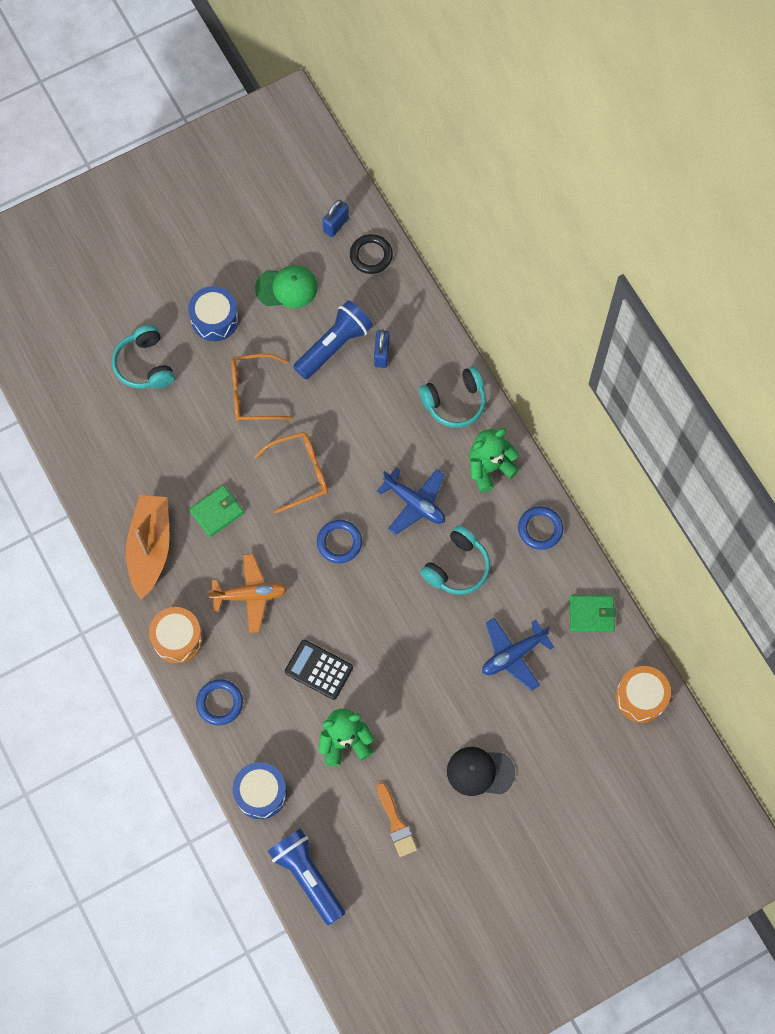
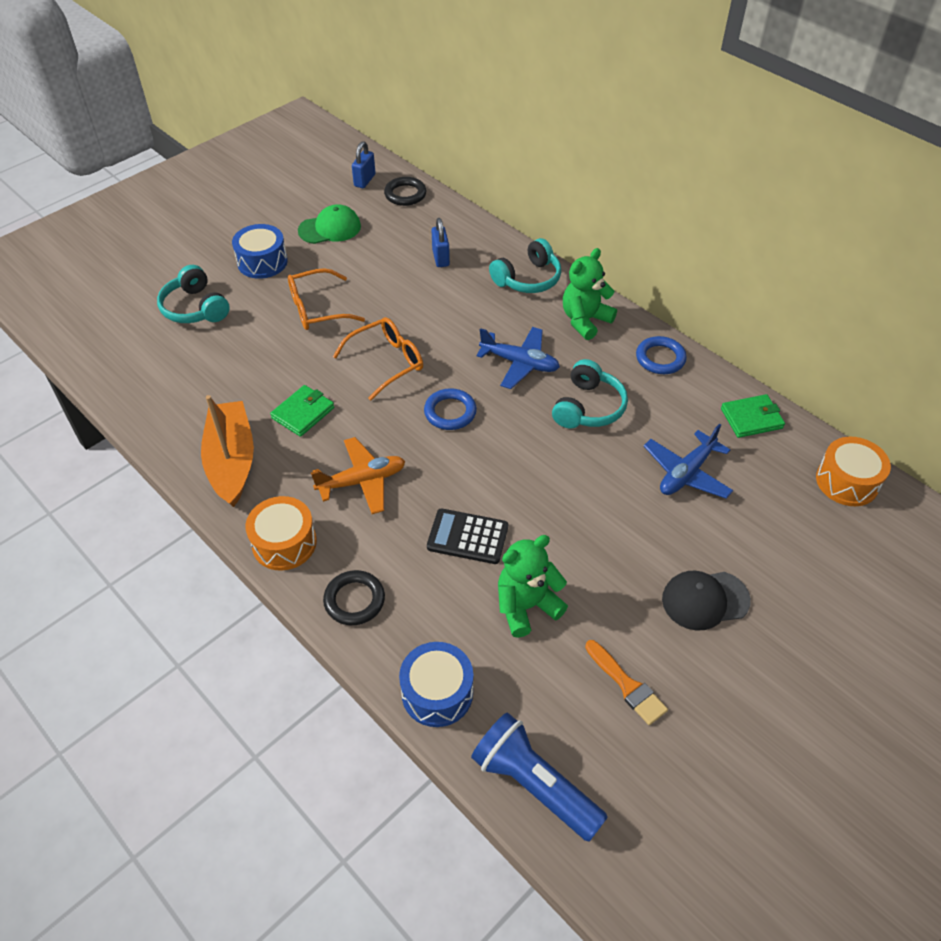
camera: 15 degrees left, 20 degrees down
(219, 703) = (354, 600): blue ring -> black ring
(334, 346) = (391, 260): blue flashlight -> none

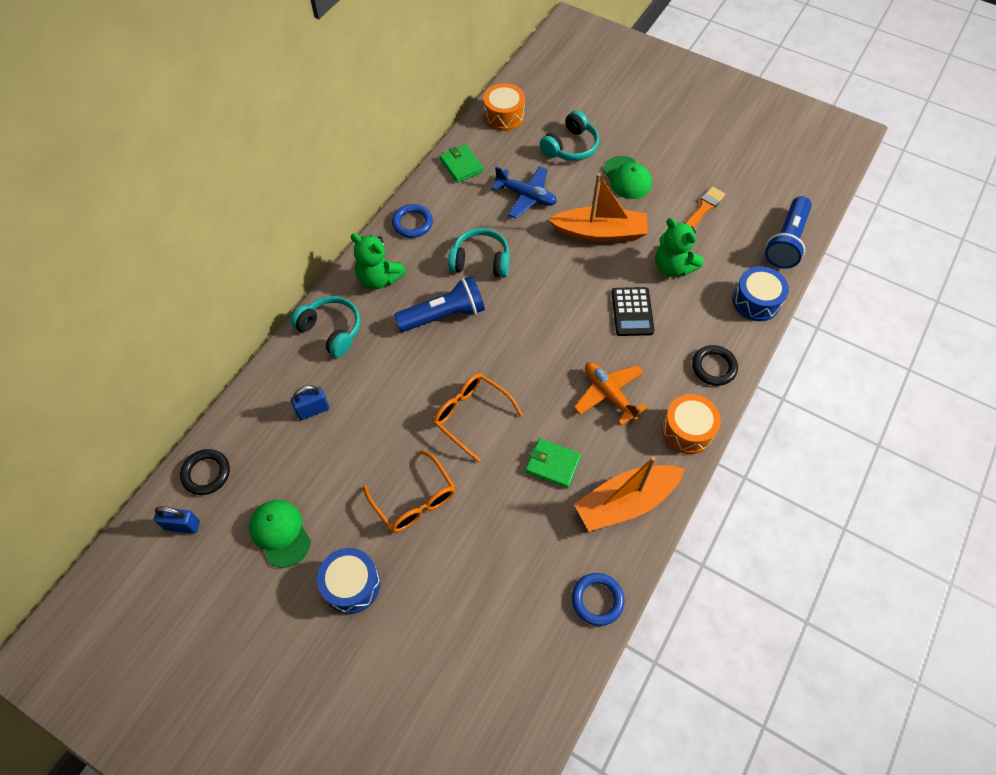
camera: 105 degrees left, 10 degrees up
(195, 308) = (442, 626): turquoise headphones -> turquoise headphones (570, 146)
(450, 412) = (515, 352): blue ring -> blue ring (597, 600)
(519, 363) = (444, 315): blue plane -> blue flashlight
(606, 538) = (600, 232): none -> orange boat
(705, 600) = (627, 178): black cap -> green cap

